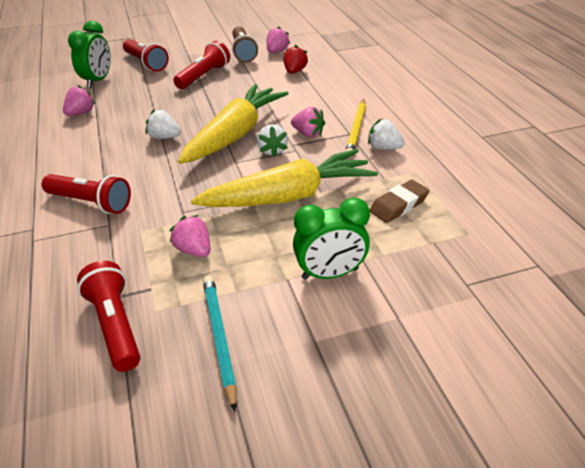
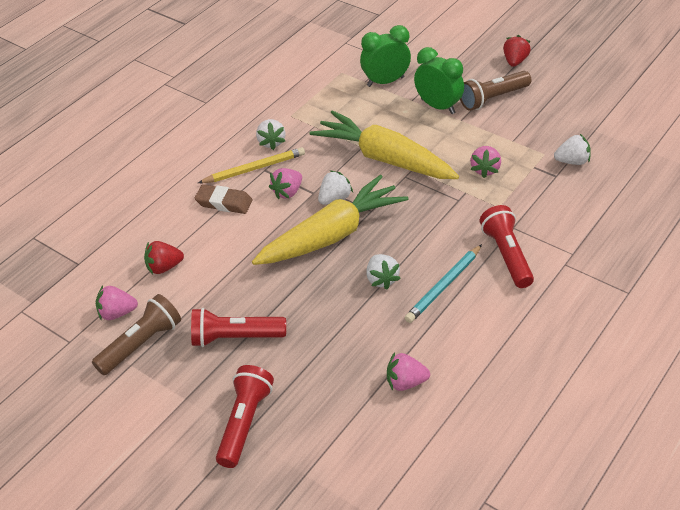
camera: 125 degrees left, 5 degrees up
(98, 81) = (328, 433): green clock -> green clock (385, 81)
(115, 325) = (572, 161): red flashlight -> white strawberry
(219, 338) = (529, 120): turquoise pencil -> turquoise pencil (444, 286)
(235, 134) = (331, 235): yellow carrot -> yellow carrot turned 150 degrees clockwise
(295, 331) = (493, 98): none -> brown flashlight
(308, 134) = (287, 192): pink strawberry -> pink strawberry turned 135 degrees counterclockwise
(354, 416) = (515, 61): none -> red strawberry
(398, 205) = (341, 107): brown eraser -> brown eraser (224, 203)

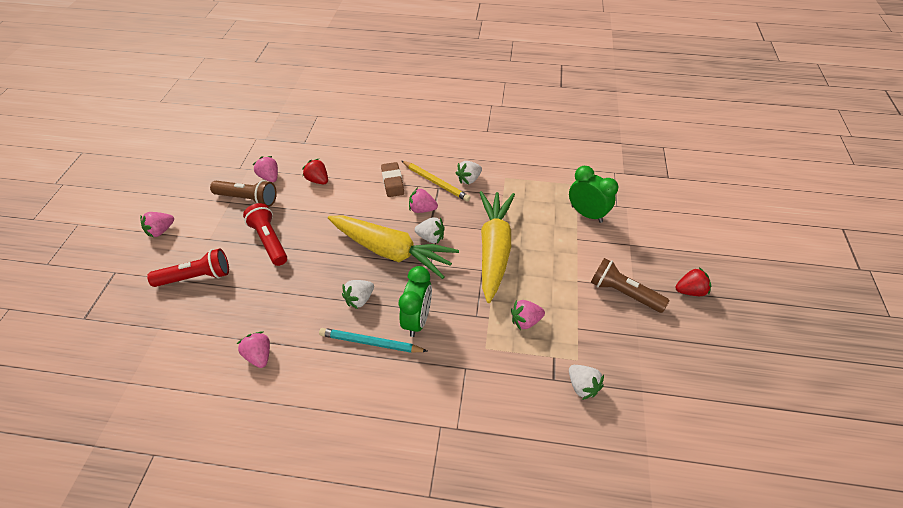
camera: 60 degrees right, 5 degrees up
(128, 450) = (161, 231): none -> pink strawberry
(438, 106) = (582, 259): green clock -> green clock (417, 320)
(506, 255) = (428, 375): red flashlight -> none

